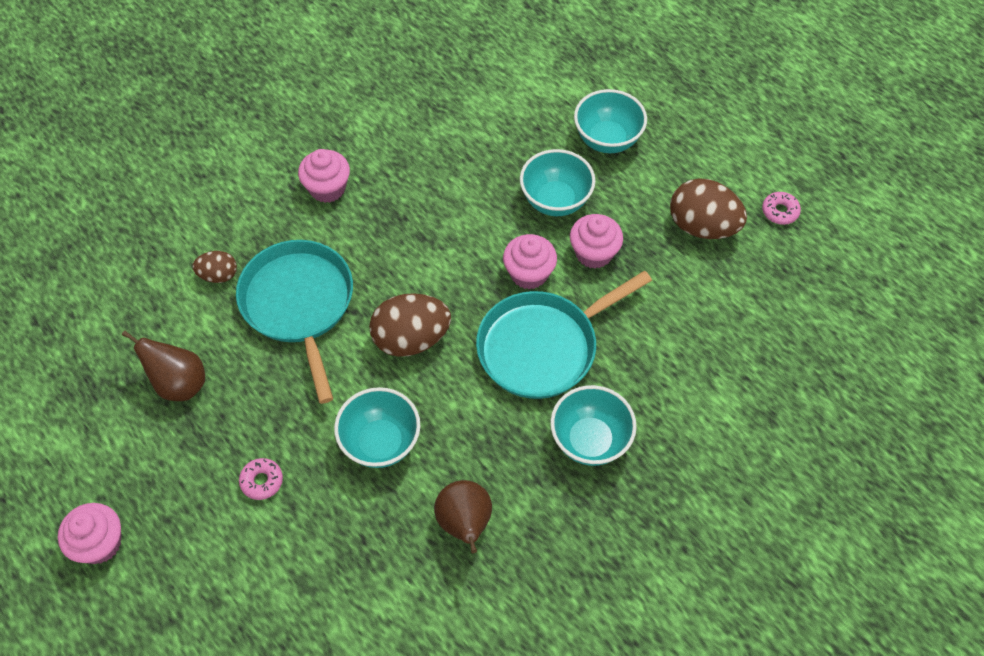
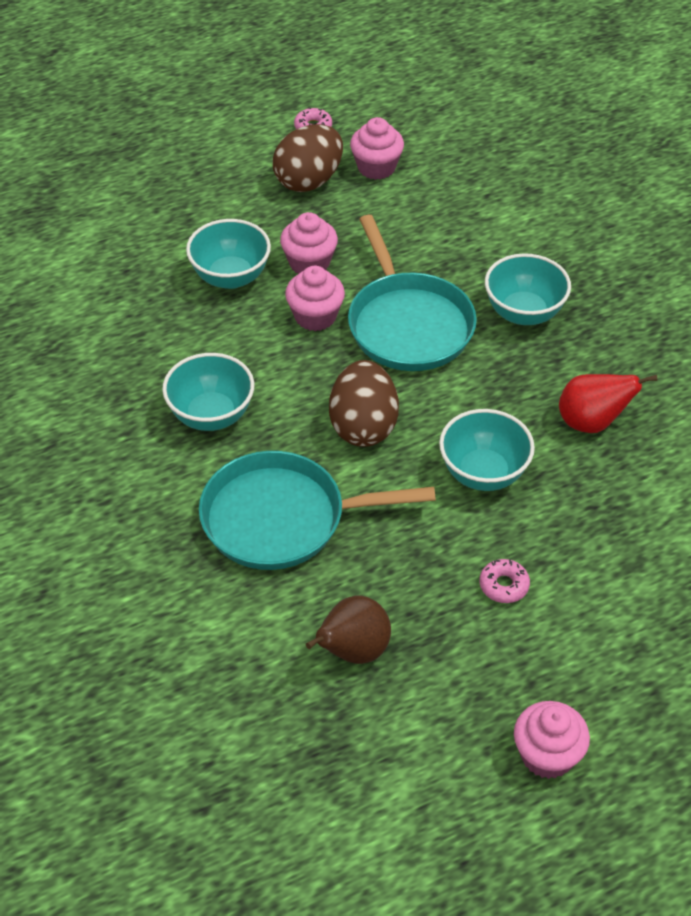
camera: 75 degrees left, 10 degrees down
(218, 275) = (209, 593): brown egg -> none
(327, 188) = (124, 467): pink cupcake -> pink cupcake (376, 167)
(465, 523) = (591, 422): brown pear -> red pear
(607, 140) = (169, 221): turquoise bowl -> turquoise bowl (211, 415)

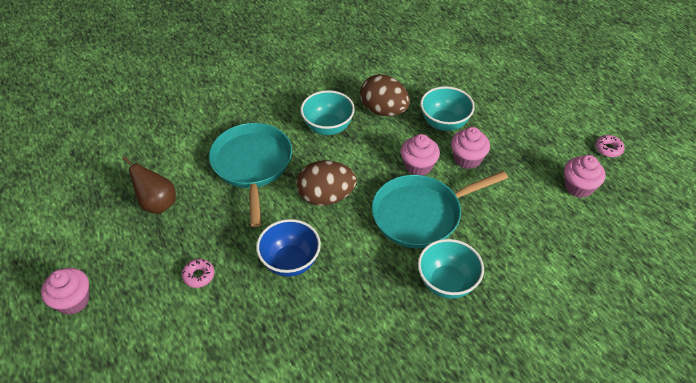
camera: 85 degrees right, 0 degrees up
(309, 181) = (549, 151): brown egg -> brown egg (383, 110)
(483, 473) = (290, 262): turquoise bowl -> blue bowl
(591, 422) = (342, 328): red pear -> none

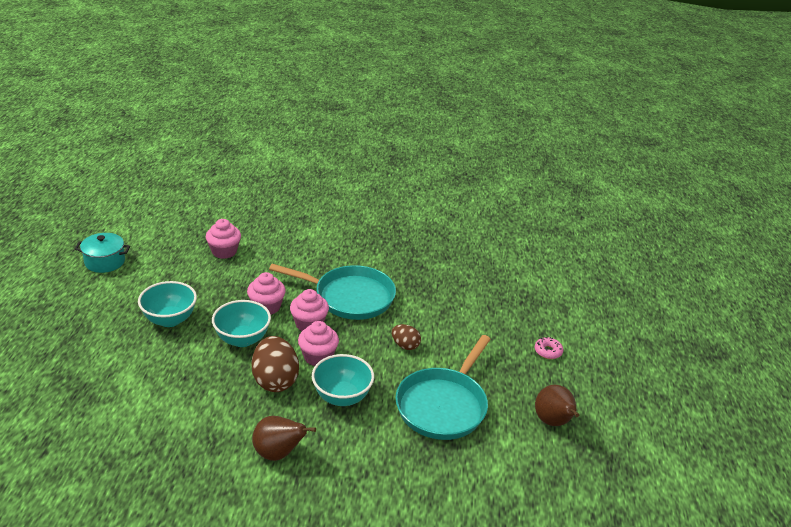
camera: 145 degrees left, 15 degrees down
(73, 301) = (656, 388): pink cupcake -> pink cupcake (318, 357)
(290, 262) = (473, 323): blue bowl -> none
(326, 74) = (278, 453): none -> brown pear
(326, 197) = (405, 345): brown egg -> brown egg, size x0.55
(447, 283) = (381, 260): turquoise bowl -> turquoise bowl (170, 319)
(608, 149) = (163, 256): pink donut -> none
(630, 115) = (105, 262): none -> turquoise pot

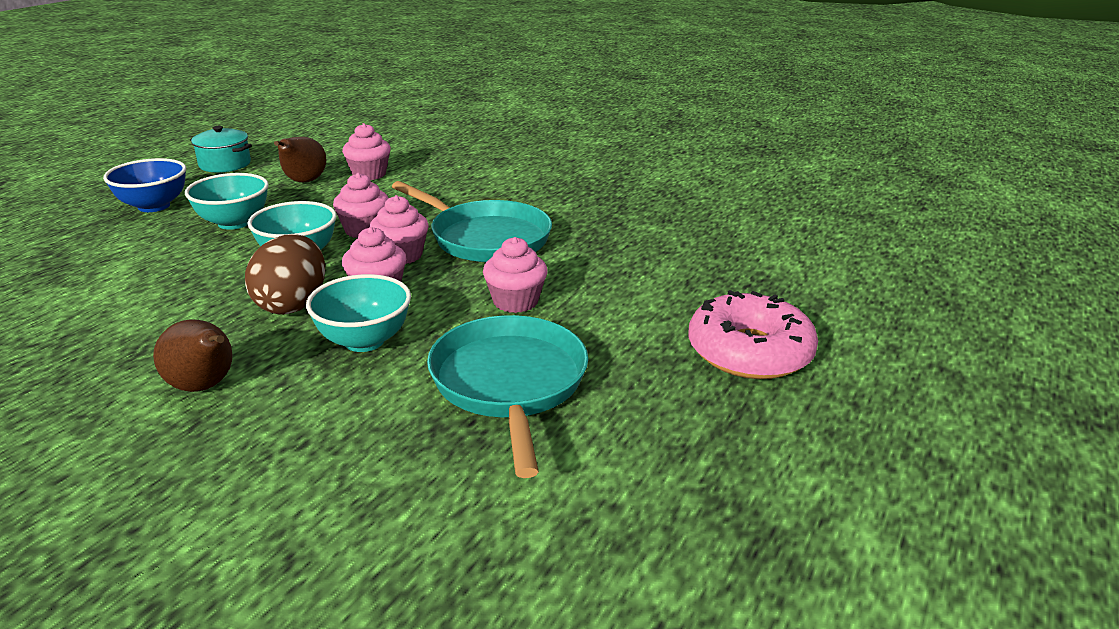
camera: 25 degrees right, 5 degrees down
(93, 316) = (154, 206): none -> blue bowl
(405, 345) = (515, 301): brown egg -> pink cupcake
(443, 405) = (509, 384): turquoise pan -> turquoise pan turned 120 degrees clockwise
(548, 351) = (749, 352): pink donut -> pink donut, size x2.44
(553, 422) = (687, 450): brown pear -> brown pear (304, 182)

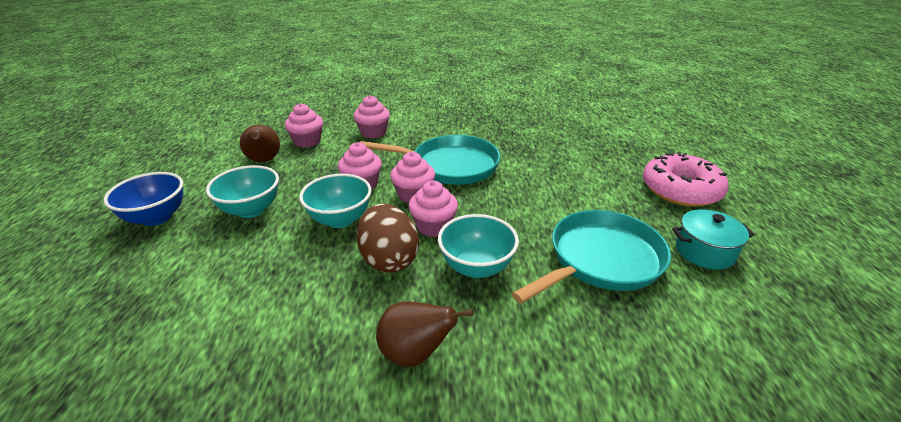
camera: 30 degrees left, 5 degrees up
(225, 164) = (175, 164): turquoise pot -> turquoise pot (704, 251)
(509, 384) = (601, 260): turquoise pan -> turquoise pan turned 90 degrees clockwise
(515, 301) = (527, 203): pink cupcake -> pink cupcake (373, 133)

